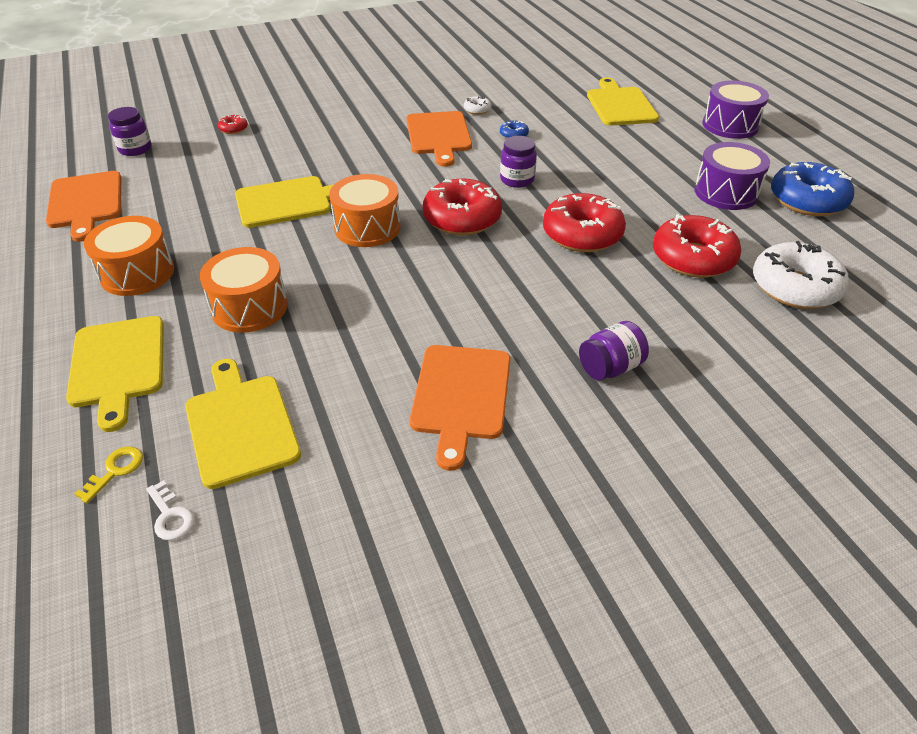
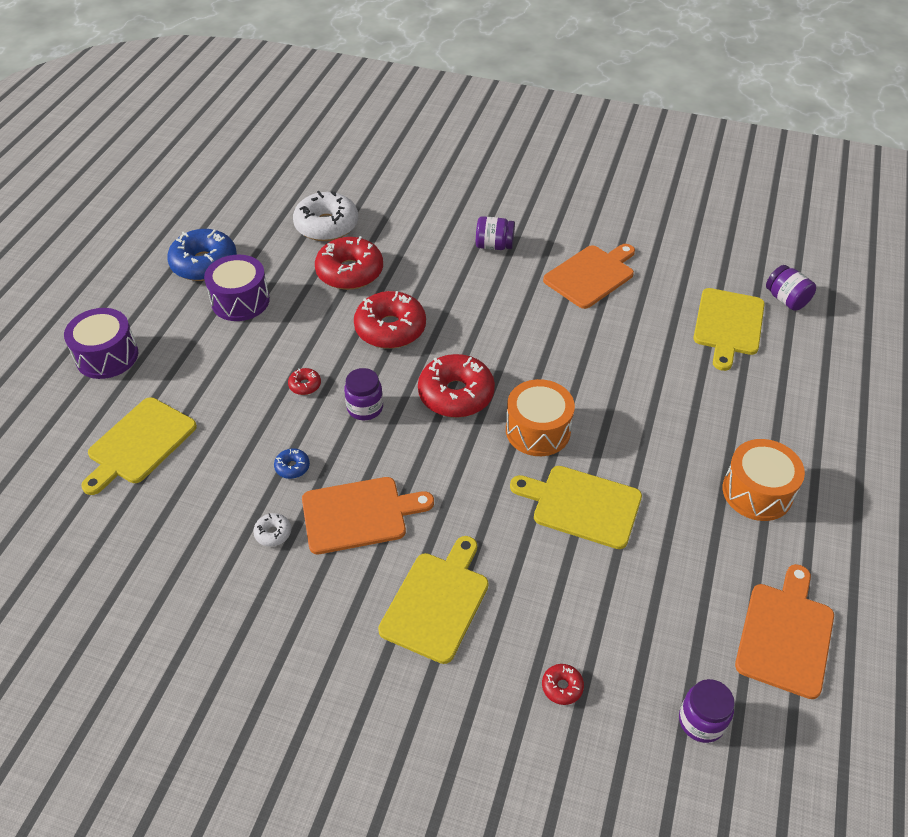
camera: 140 degrees left, 5 degrees up
(115, 471) = (811, 337): yellow key -> none
(118, 365) = (794, 407): yellow cutting board -> yellow cutting board (437, 602)
(170, 515) = (786, 300): white key -> purple jar
(249, 307) = (680, 405): orange drum -> none
(438, 135) = (359, 514): orange cutting board -> orange cutting board turned 45 degrees clockwise
(580, 171) = (305, 385): none -> red donut

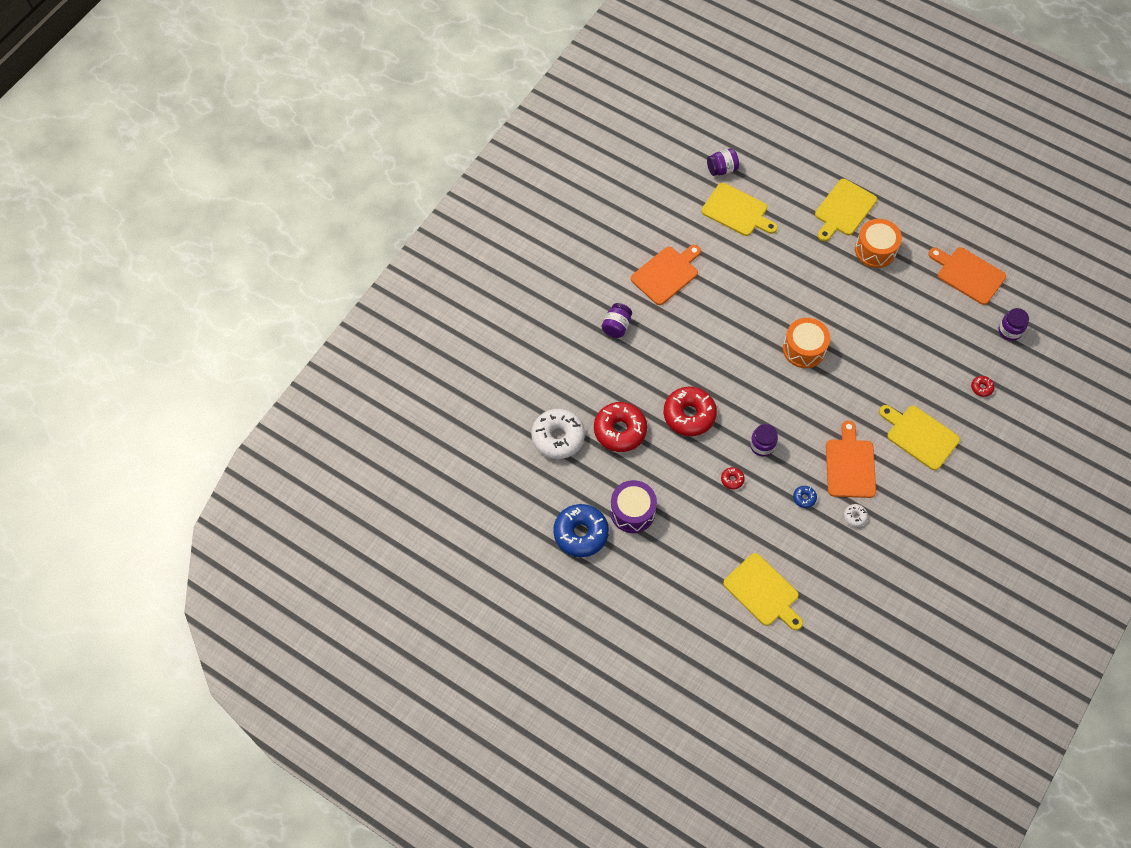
camera: 75 degrees left, 15 degrees up
(107, 356) = (670, 611): purple drum -> none
(456, 394) = (762, 388): red donut -> none
(582, 505) = (867, 342): yellow cutting board -> yellow cutting board (844, 209)
(591, 275) = (666, 274): orange cutting board -> orange cutting board turned 75 degrees clockwise

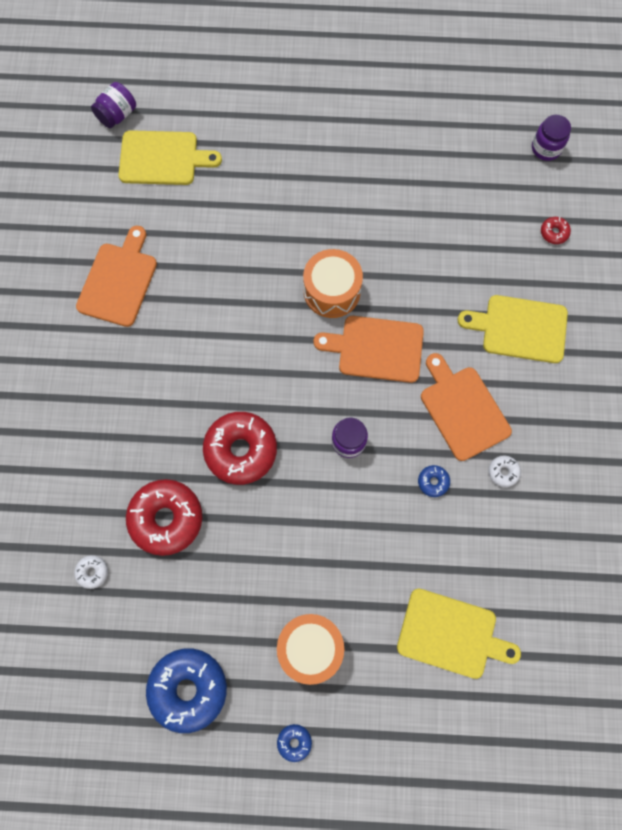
camera: 30 degrees left, 10 degrees up
(558, 437) = (92, 572): white donut -> white donut, size x0.43
(616, 326) = (92, 382): purple jar -> none
(629, 598) = (294, 742): none -> blue donut
(632, 511) = (238, 620): purple drum -> none
(732, 479) = (336, 506): red donut -> none
(844, 209) = (285, 95): yellow cutting board -> none
(875, 250) = (347, 127): orange drum -> orange drum (310, 647)
(968, 274) = (465, 104): orange cutting board -> orange cutting board (376, 348)

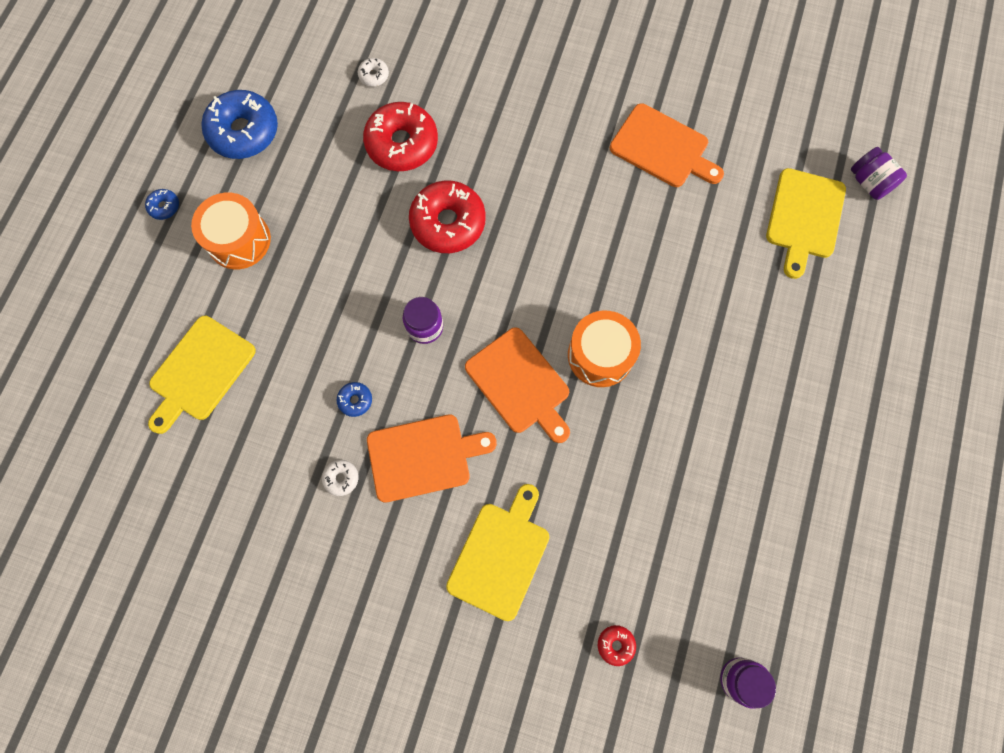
camera: 105 degrees right, 0 degrees up
(376, 348) = (520, 384): orange cutting board -> orange cutting board turned 120 degrees clockwise

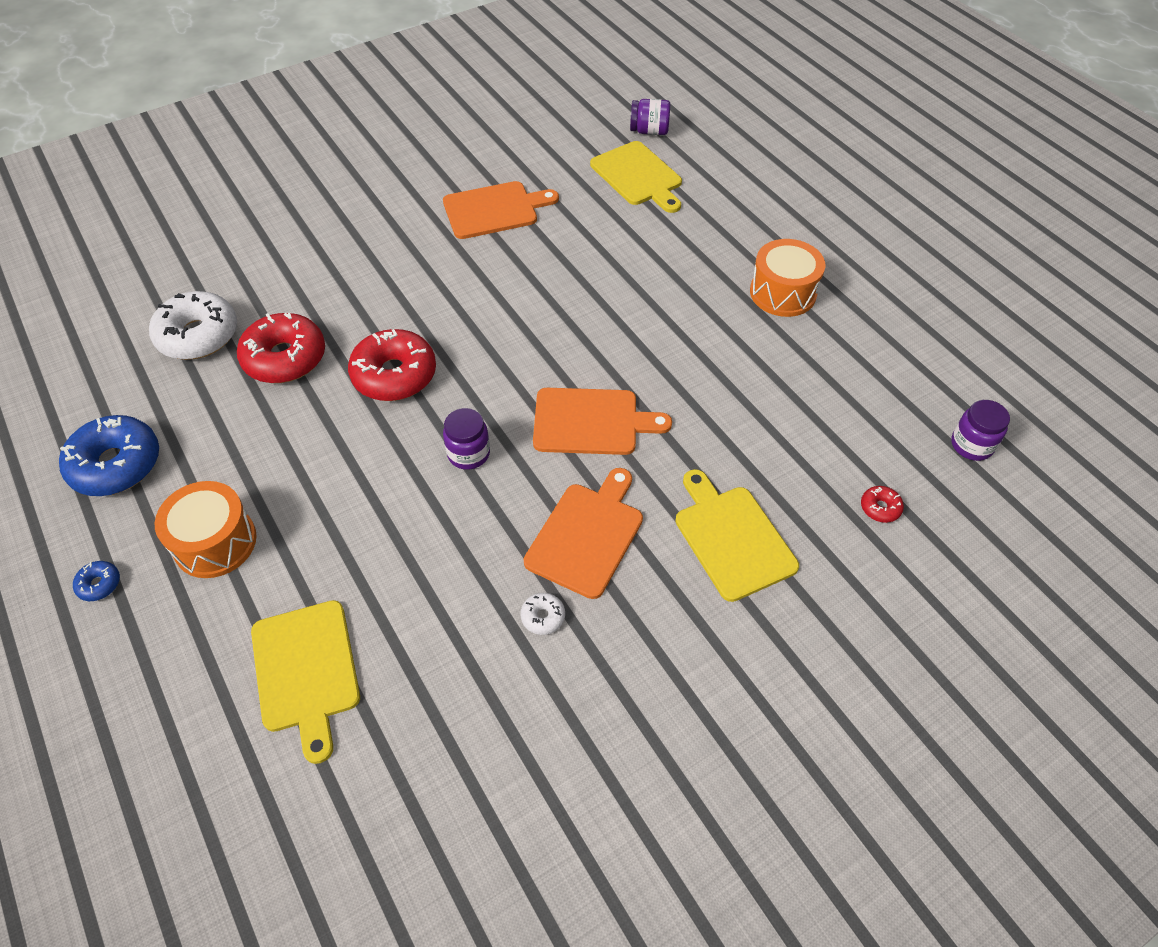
camera: 50 degrees left, 20 degrees down
(355, 400) = (479, 553): blue donut -> none
(374, 76) = (198, 335): white donut -> white donut, size x2.31
(600, 355) = (621, 354): orange drum -> orange drum (783, 293)

